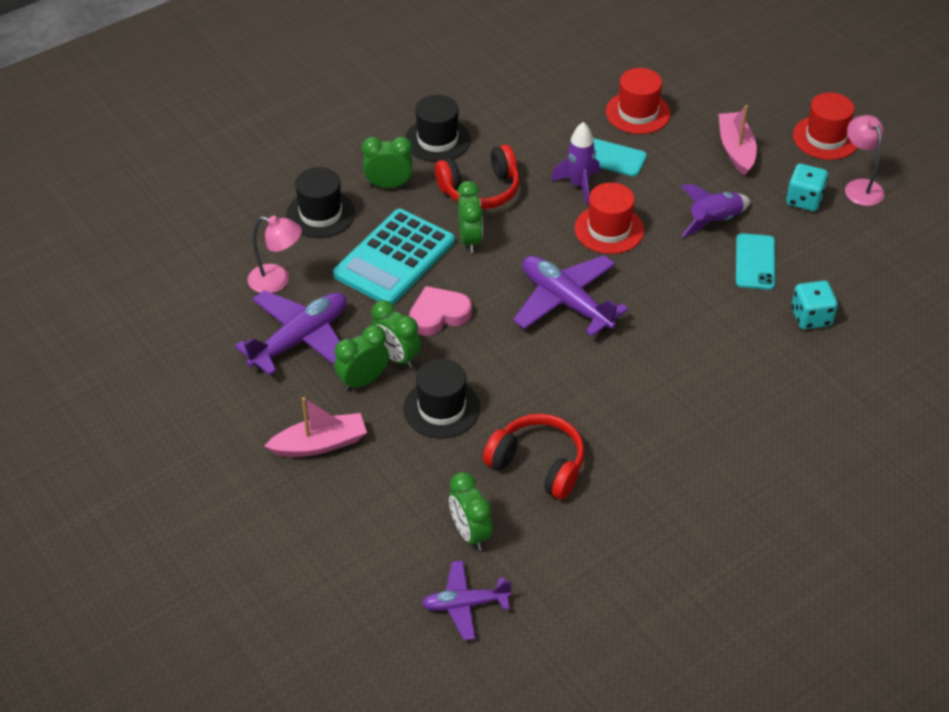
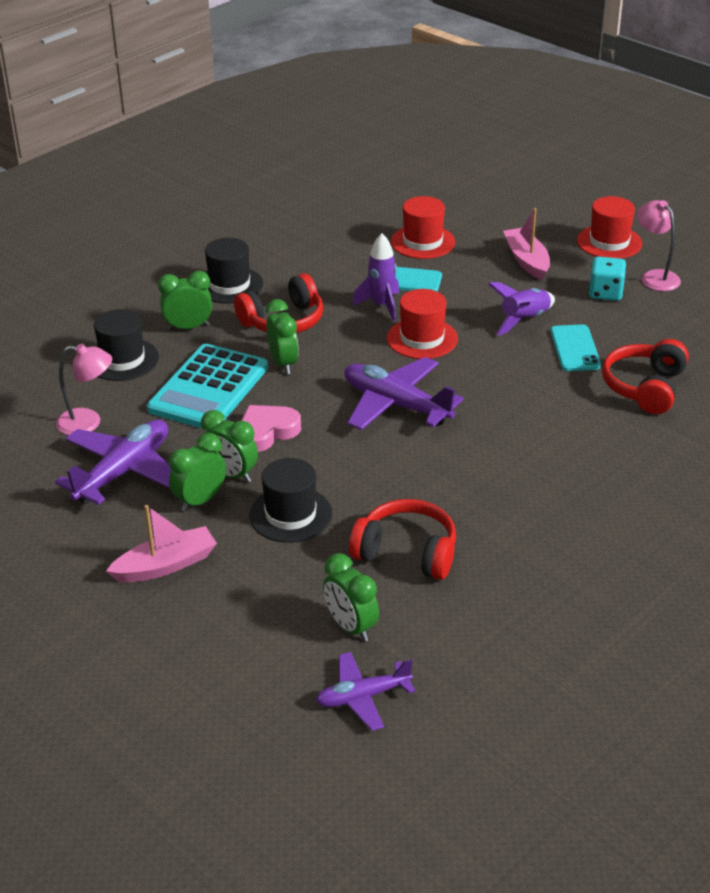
camera: 10 degrees left, 10 degrees down
(811, 317) = (645, 387): turquoise dice -> red headphones

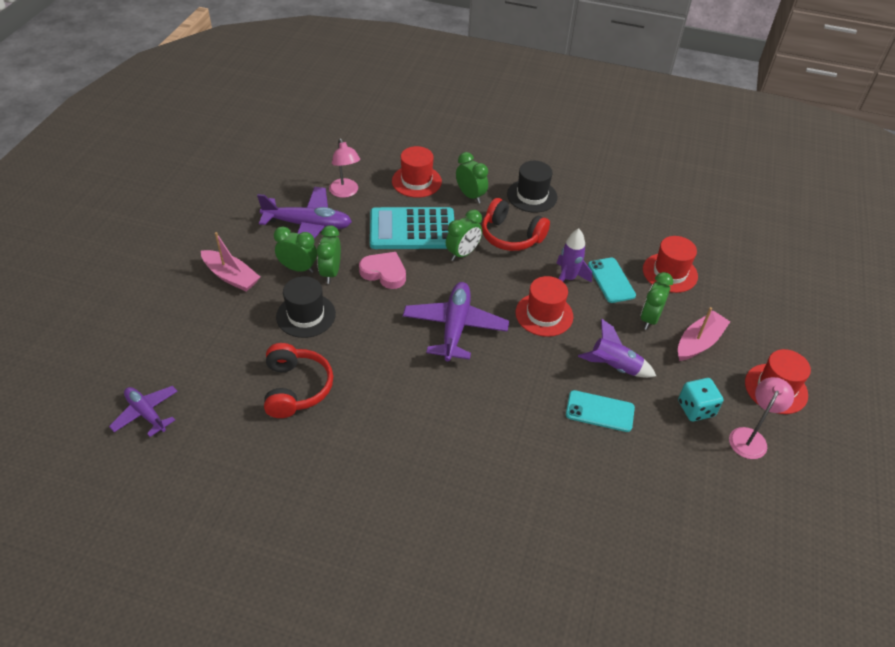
camera: 60 degrees right, 10 degrees up
(122, 360) = (416, 181): black hat -> red hat
(351, 627) = (209, 384): green clock -> green clock (649, 319)
(575, 348) = (600, 411): turquoise phone -> turquoise phone turned 45 degrees clockwise
(645, 387) = (579, 475): red headphones -> none

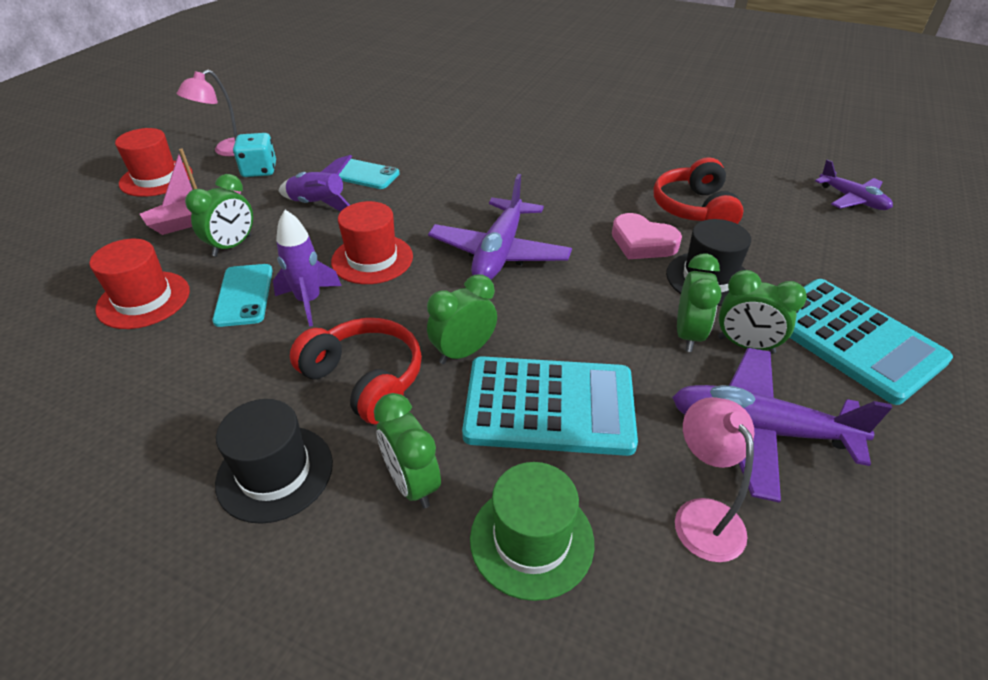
camera: 170 degrees left, 5 degrees down
(231, 276) = (852, 339): pink boat -> turquoise calculator
(384, 273) = (600, 329): pink heart -> pink heart (642, 242)
(416, 181) = (531, 540): red hat -> green hat

